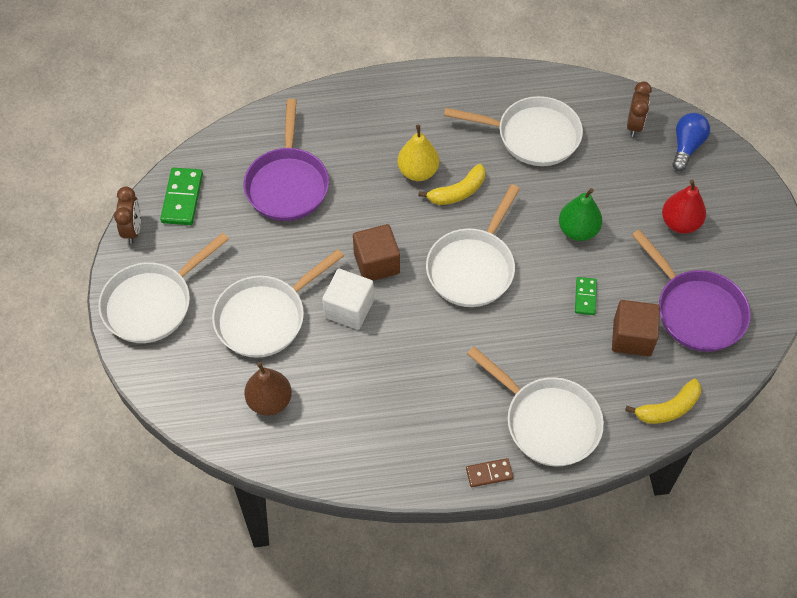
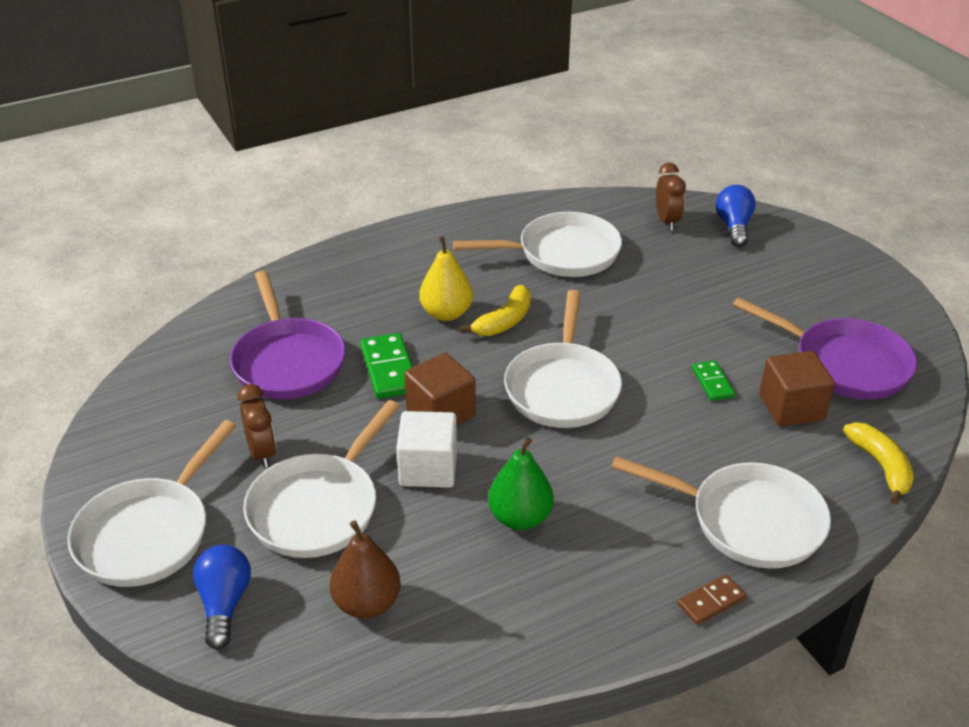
camera: 20 degrees left, 20 degrees down
(133, 230) = (91, 458): brown clock -> brown clock (262, 453)
(182, 198) = (150, 408): green domino -> green domino (389, 369)
(183, 372) = (224, 604): none -> blue light bulb
(578, 230) = (664, 323): green pear -> green pear (520, 518)
(668, 408) = (881, 466): yellow banana -> yellow banana turned 60 degrees counterclockwise
(680, 223) = (772, 291): red pear -> none

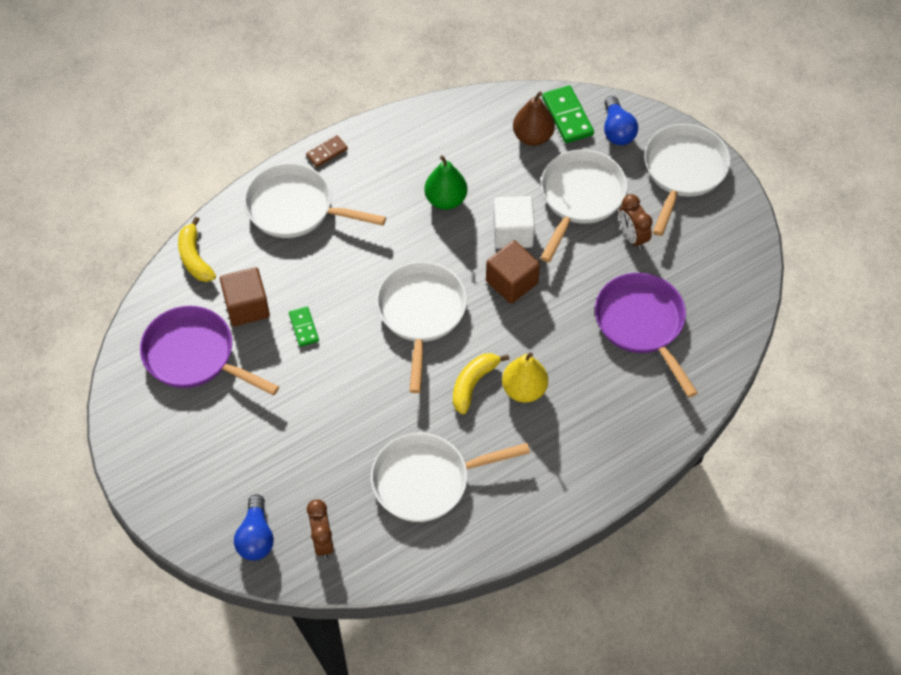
camera: 175 degrees right, 20 degrees up
(389, 369) = (560, 322): green domino -> green domino (567, 116)

